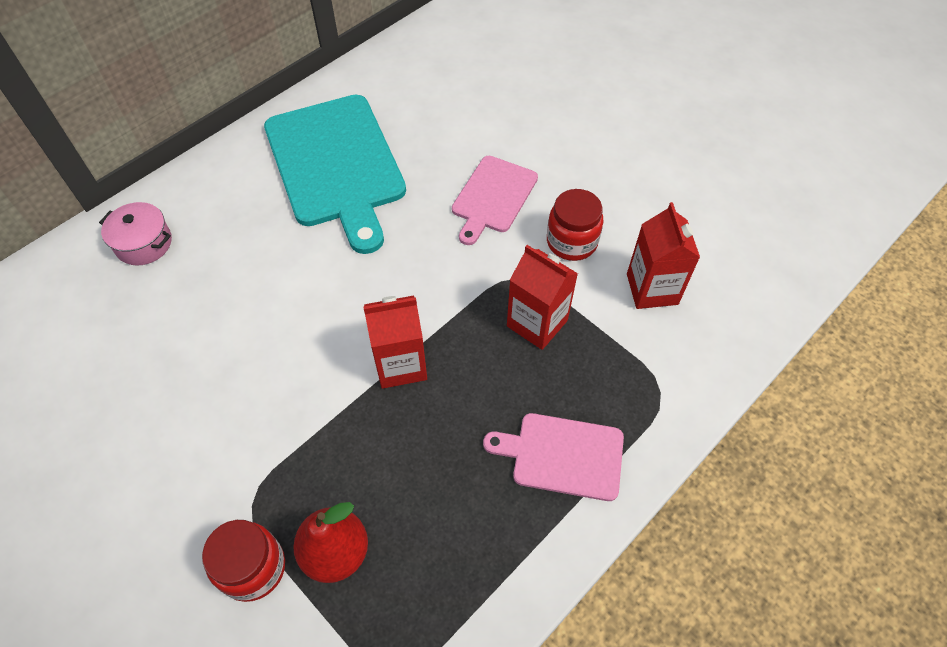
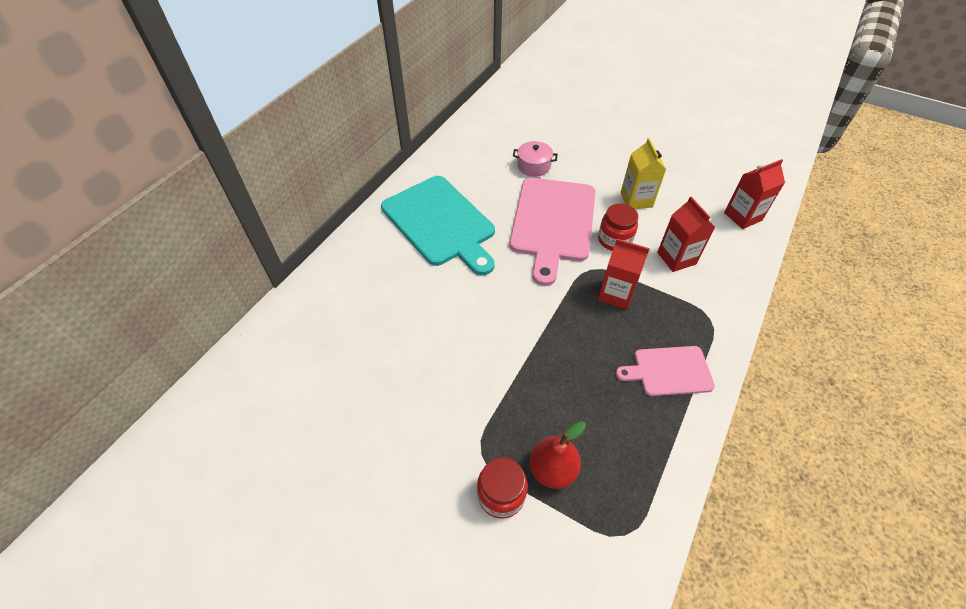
camera: 15 degrees left, 5 degrees down
(144, 243) = (327, 300): pink pot -> pink pot (534, 166)
(400, 364) = (540, 339): red carton -> red carton (742, 216)
(493, 197) = (552, 223): pink cutting board -> pink cutting board, size x1.84
(632, 187) = (636, 200): none -> yellow carton

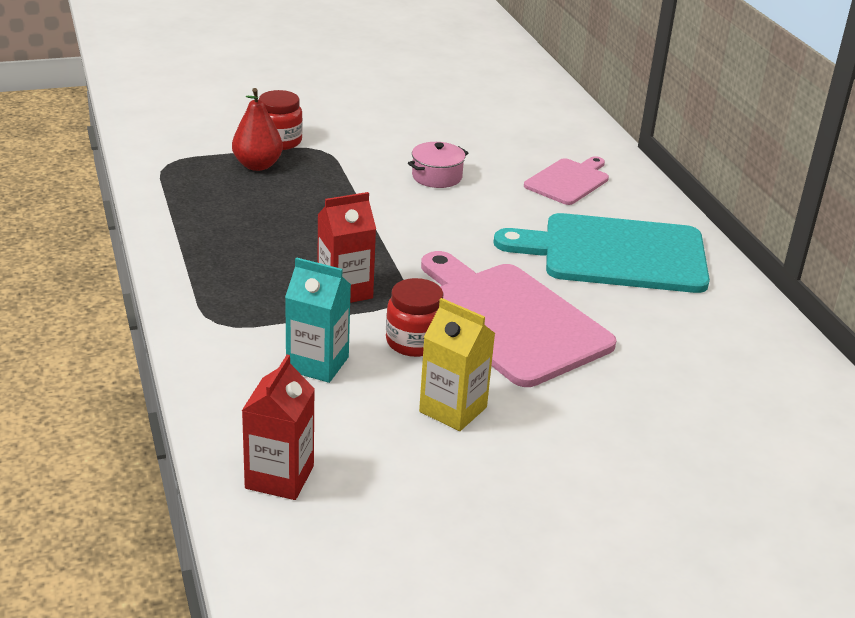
camera: 130 degrees right, 20 degrees down
(534, 166) = (642, 373): pink pot -> pink pot (437, 177)
(669, 371) = (221, 259): pink cutting board -> pink cutting board (569, 181)
(676, 258) = (317, 364): red carton -> turquoise carton

